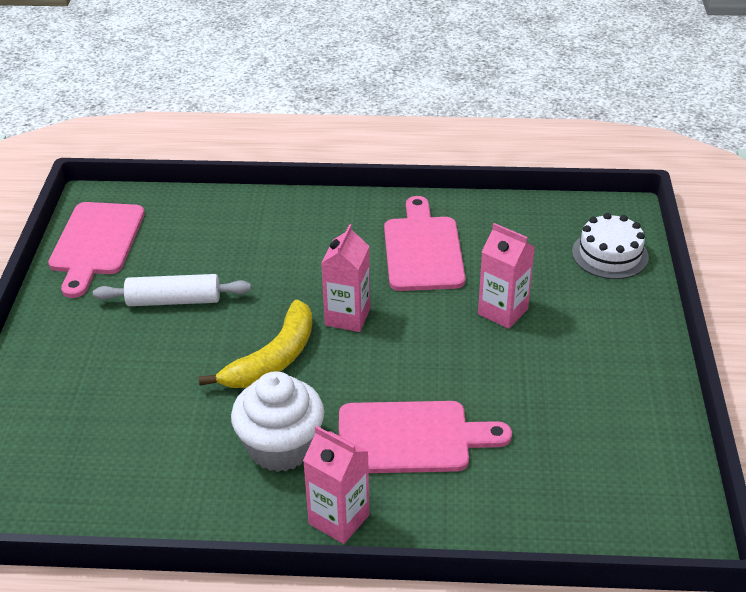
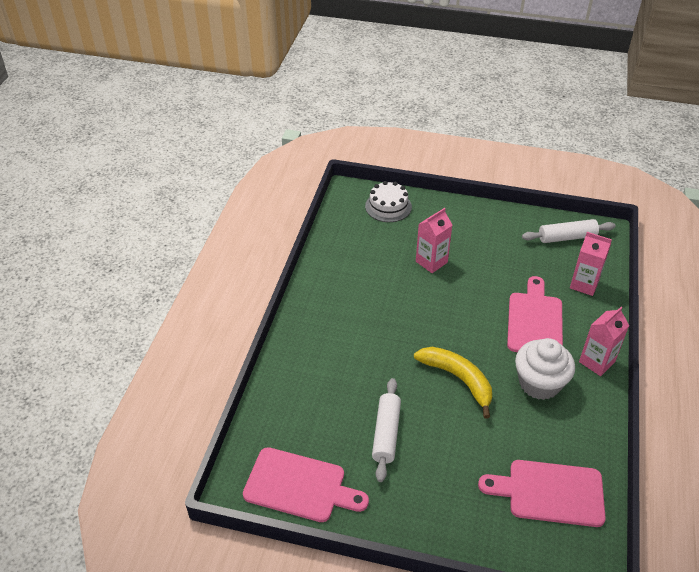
camera: 80 degrees left, 5 degrees up
(347, 317) = (423, 335): pink carton -> pink carton (584, 284)
(423, 250) = (362, 288): pink cutting board -> pink cutting board (550, 492)
(638, 477) = (567, 237): none -> white rolling pin

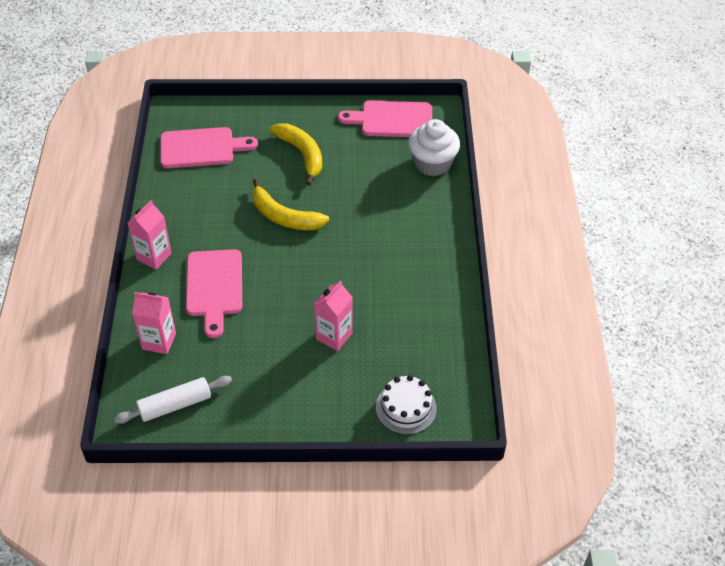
camera: 165 degrees right, 5 degrees up
(386, 433) = (337, 164): white rolling pin -> none
(425, 456) = (302, 154): none -> yellow banana
(539, 383) = (209, 227): white cupcake -> white cupcake (432, 163)

